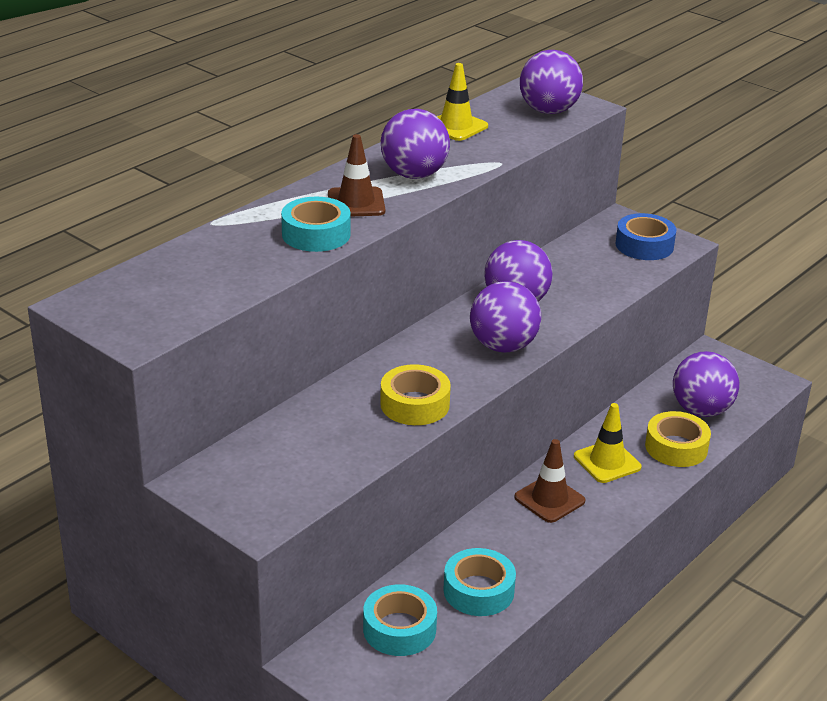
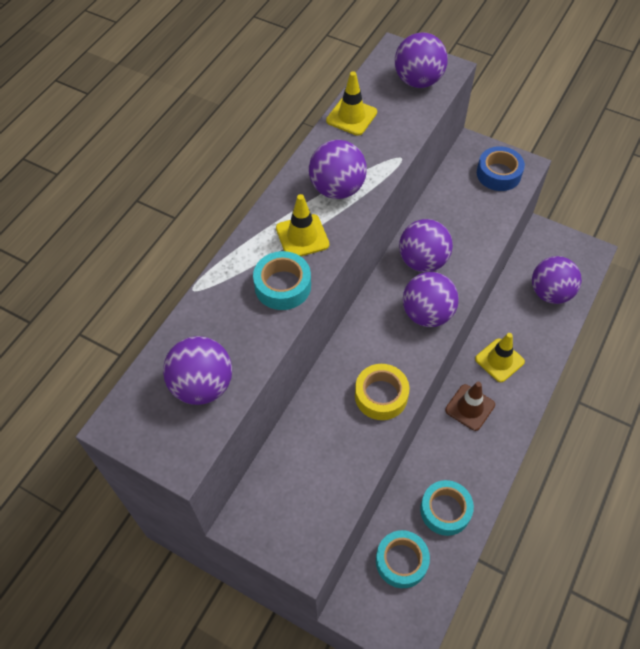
camera: 10 degrees left, 25 degrees up
(188, 291) = (202, 385): none -> purple ball
(356, 203) = (302, 236): brown traffic cone -> yellow traffic cone
(676, 447) = (542, 335): yellow tape -> none

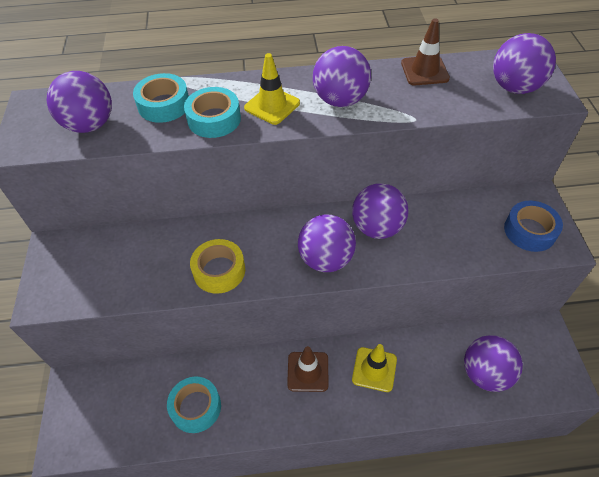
camera: 55 degrees right, 5 degrees down
(351, 116) = (424, 71): yellow traffic cone -> brown traffic cone
(401, 561) = (130, 399): turquoise tape -> turquoise tape (164, 105)

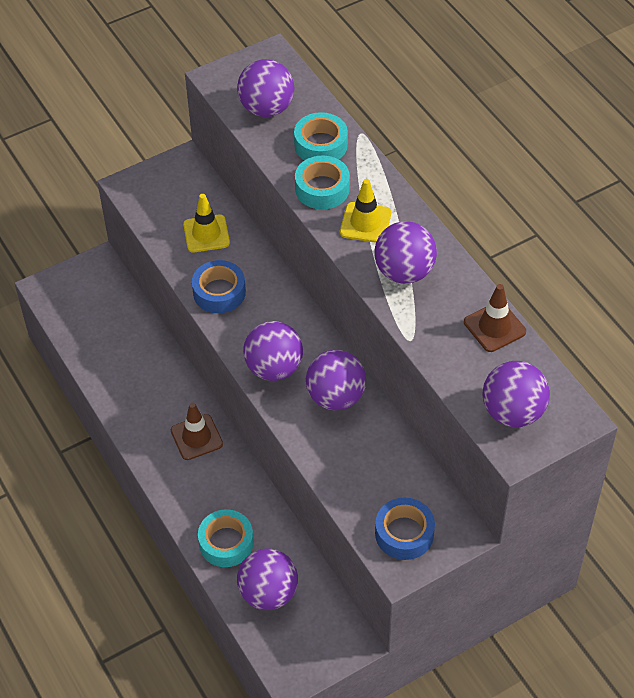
camera: 65 degrees right, 0 degrees up
(196, 407) = (121, 364): turquoise tape -> turquoise tape (226, 543)
(219, 271) = (219, 292): yellow tape -> blue tape
(374, 369) = (225, 492): yellow traffic cone -> yellow traffic cone (206, 234)

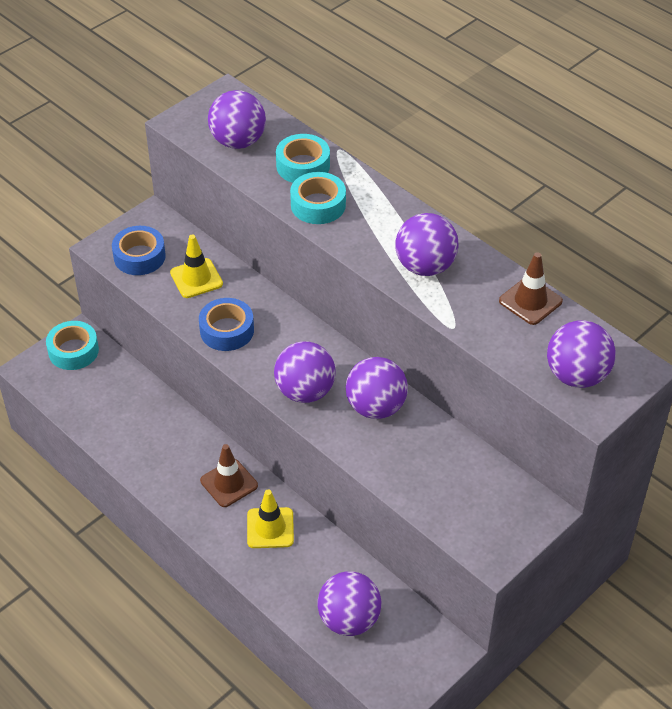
camera: 15 degrees left, 5 degrees down
(226, 543) = (290, 579): turquoise tape -> turquoise tape (73, 351)
(365, 223) = (371, 228): yellow traffic cone -> yellow traffic cone (270, 528)
(404, 533) = (487, 523): blue tape -> blue tape (139, 256)

